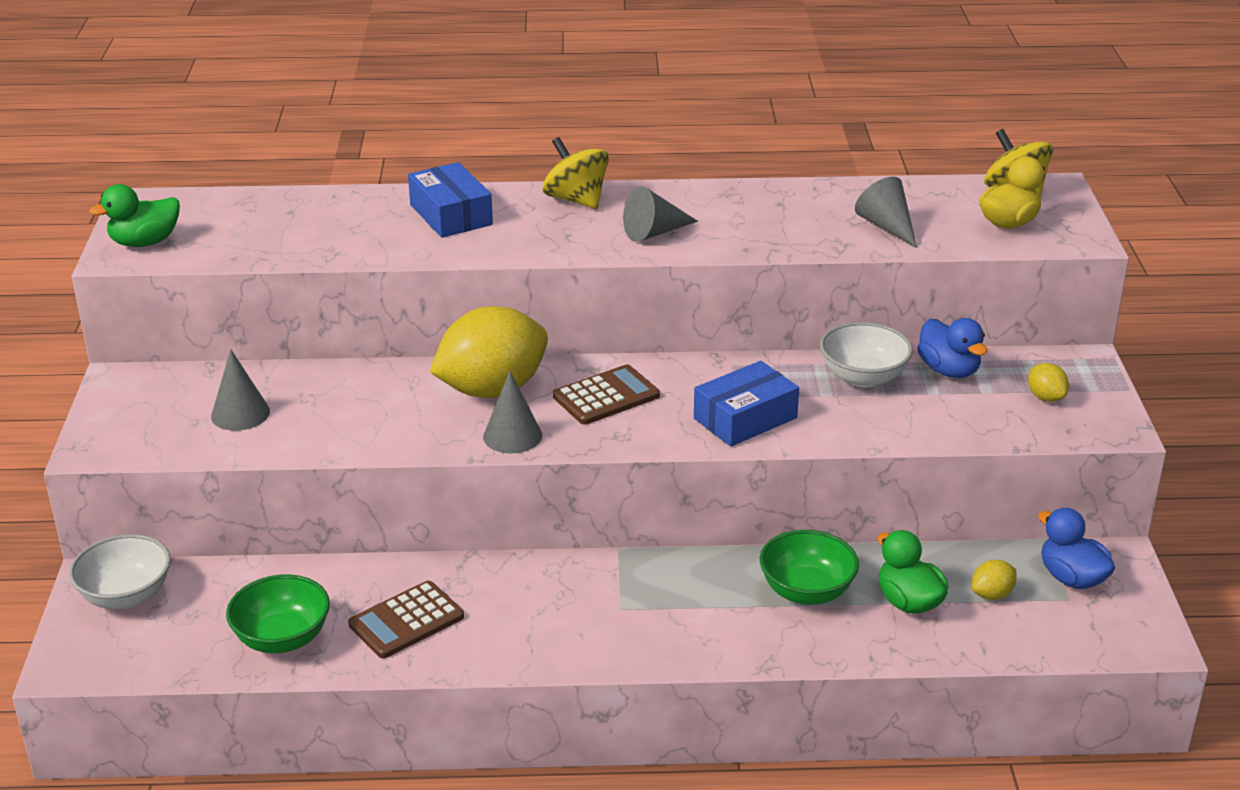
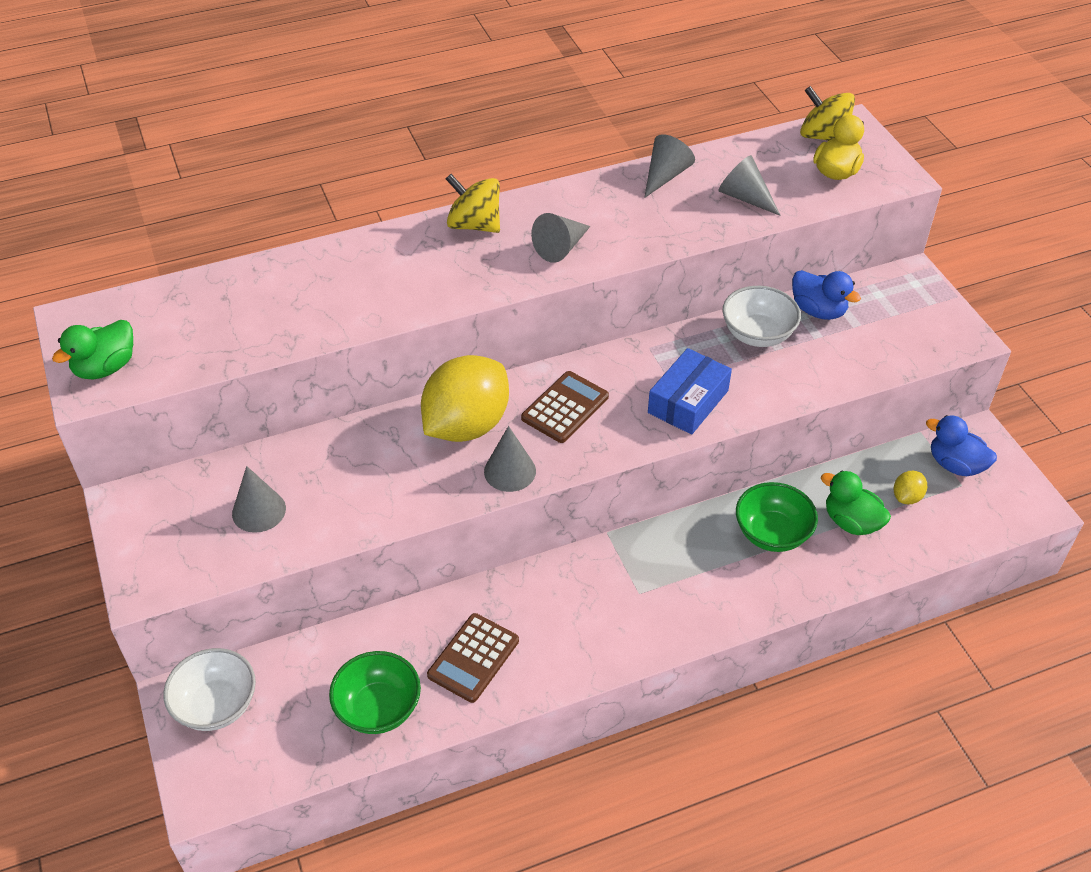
camera: 20 degrees left, 15 degrees up
(451, 215) = (374, 267): blue box -> none
(809, 195) = (665, 176): none -> grey cone
(1045, 397) = (902, 320): yellow lemon -> none

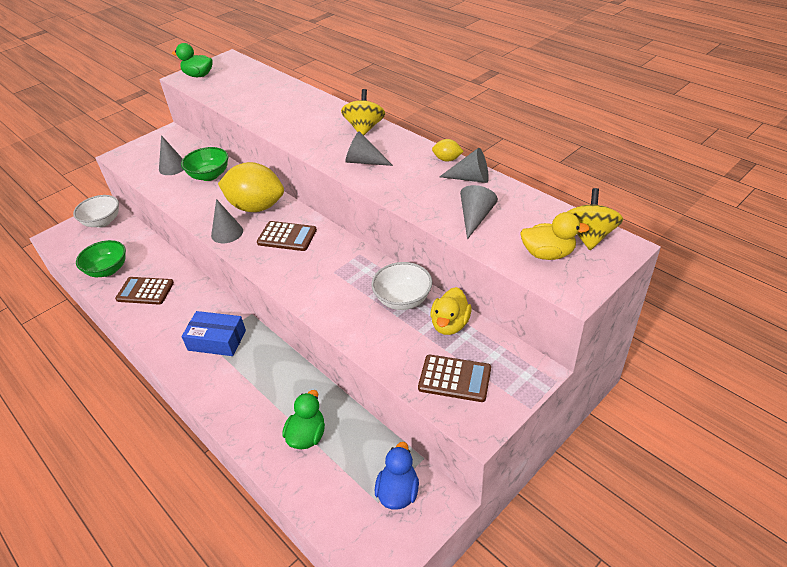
camera: 70 degrees right, 5 degrees down
(688, 401) = (317, 285): blue box -> blue box (217, 340)
(772, 533) = (279, 393): green bowl -> green bowl (209, 175)
(818, 310) = (450, 324): blue duck -> yellow duck
(899, 333) = (454, 378): none -> brown calculator
(907, 497) = (347, 465): yellow lemon -> yellow lemon (447, 159)

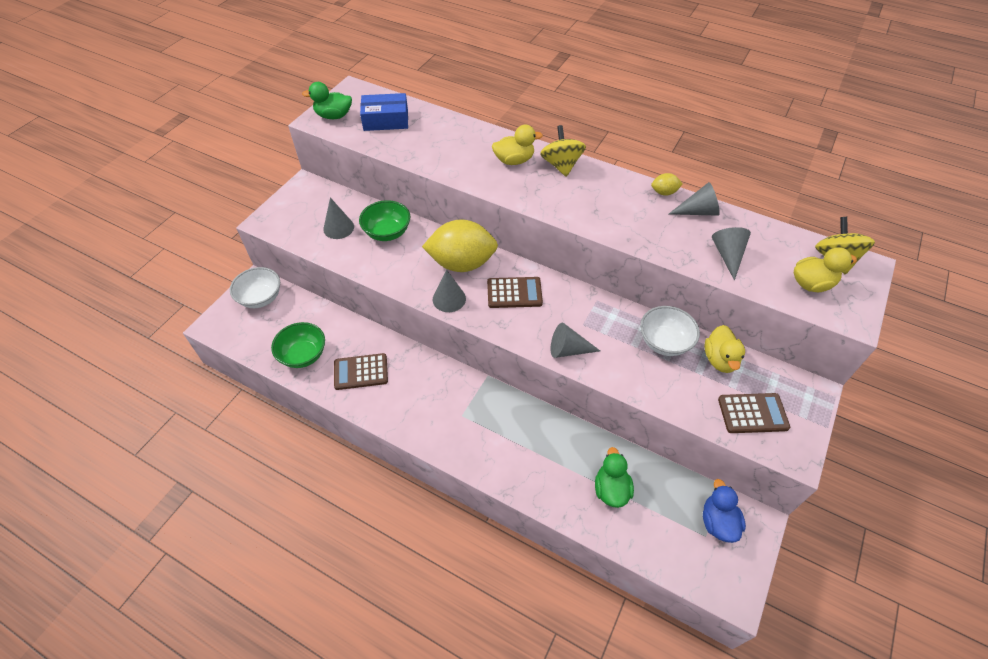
camera: 20 degrees left, 10 degrees up
(217, 340) = (469, 411): blue box -> blue box (386, 120)
(324, 120) = (514, 160): none -> yellow duck
(364, 161) = (585, 206): grey cone -> grey cone (568, 350)

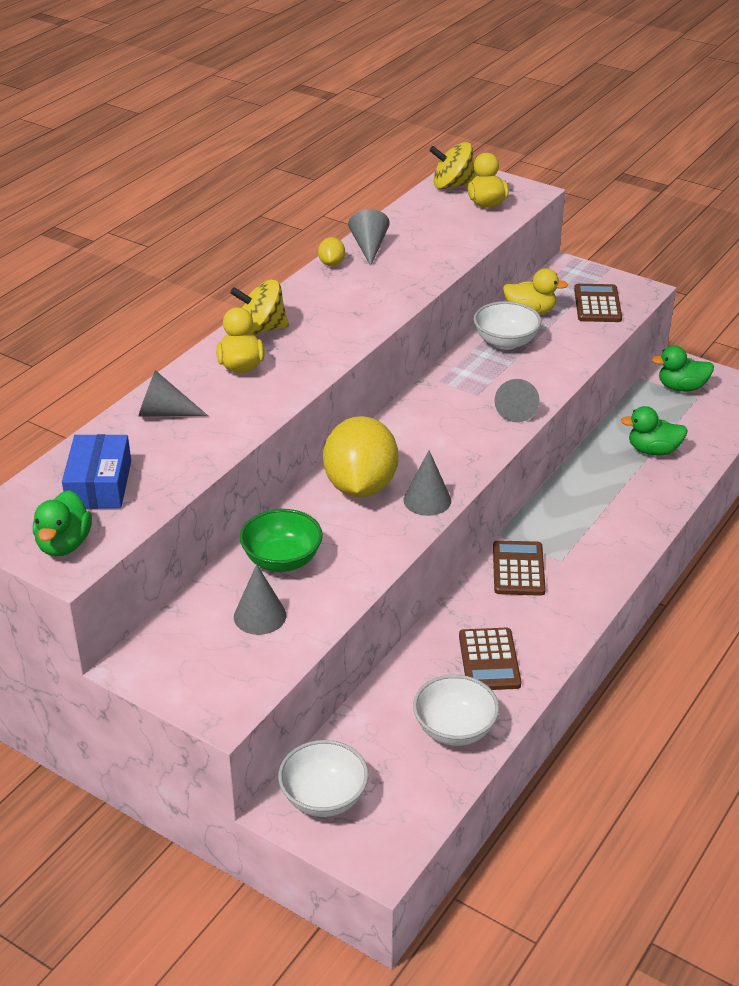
camera: 85 degrees left, 15 degrees down
(303, 355) = (454, 729): green bowl -> white bowl
(514, 293) = (421, 443): brown calculator -> brown calculator (518, 569)
(718, 522) = (681, 387): blue duck -> green duck
(728, 255) = (442, 240): grey cone -> grey cone (165, 413)

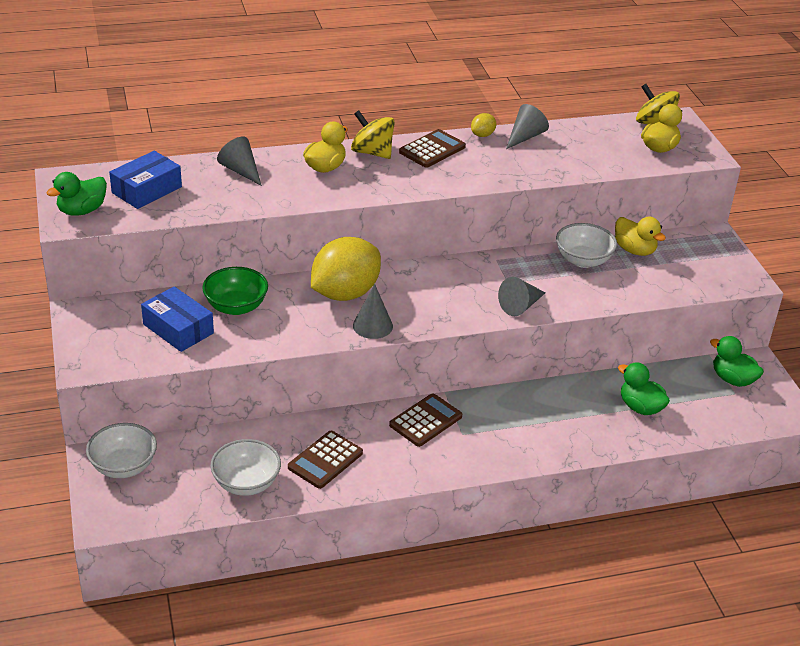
camera: 40 degrees right, 0 degrees up
(260, 616) = (178, 329): grey cone -> blue box
(597, 304) = (695, 272): brown calculator -> brown calculator (432, 149)

